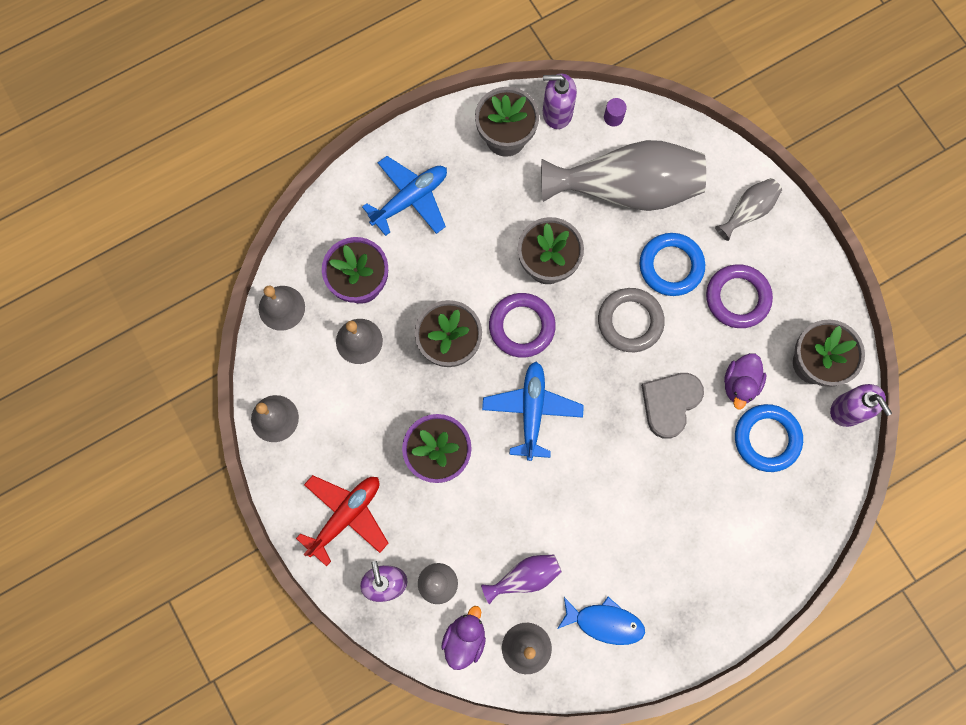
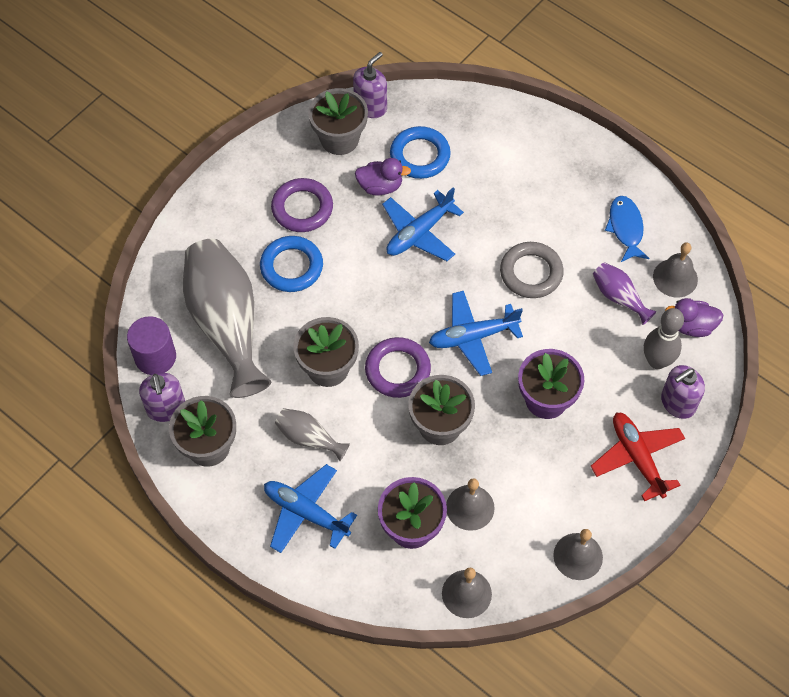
camera: 110 degrees left, 15 degrees down
(346, 516) = (637, 458): red plane -> red plane turned 45 degrees clockwise
(613, 117) = (155, 357): purple cylinder -> purple cylinder, size x2.04
(630, 321) = (357, 284): grey ring -> grey ring (531, 273)
(670, 403) = (419, 233): grey heart -> blue plane
(748, 211) = (216, 221): grey vase -> grey vase (309, 438)

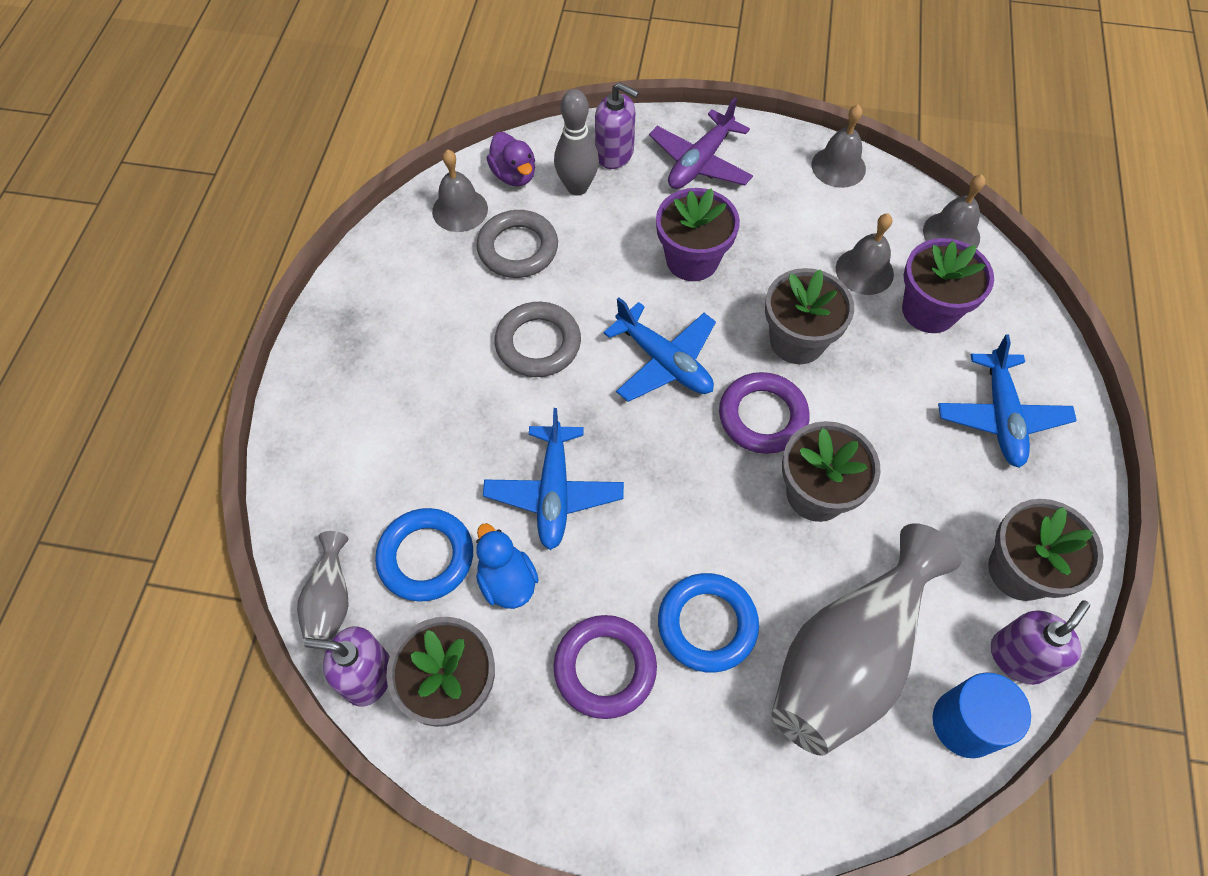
camera: 120 degrees left, 0 degrees up
(155, 357) = (965, 723): purple cylinder -> blue cylinder
(309, 438) = (917, 463): grey vase -> grey vase (330, 599)
(380, 186) = (507, 581): purple duck -> blue duck
(419, 233) = (554, 492): blue plane -> blue plane turned 75 degrees clockwise
(619, 297) = (518, 248): purple vase -> grey ring
(625, 228) = (417, 279): blue fish -> none
(637, 458) = (700, 162): red plane -> purple plane

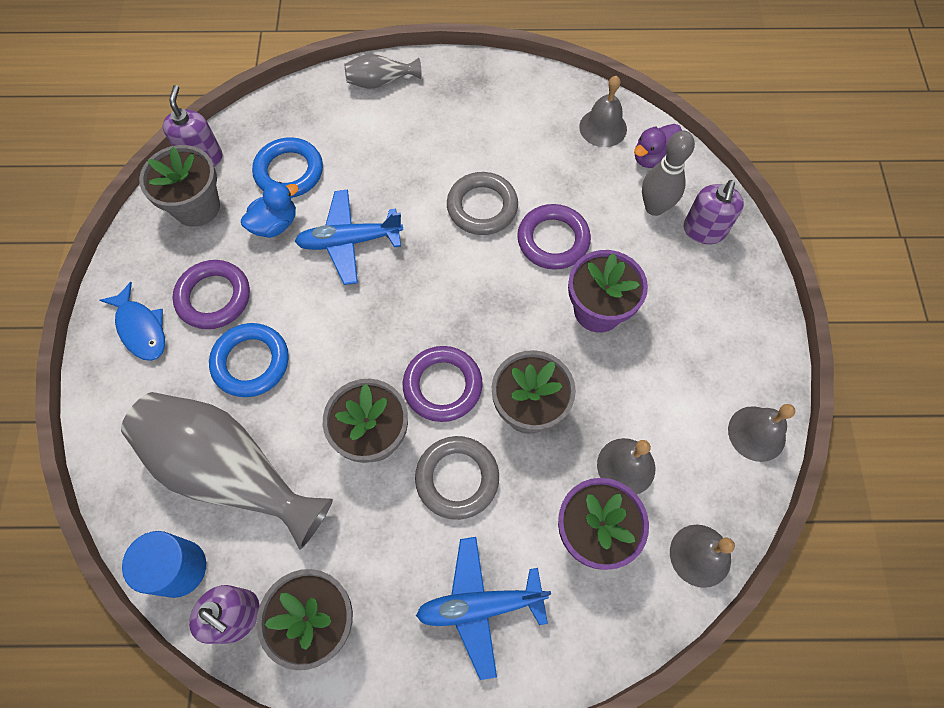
camera: 80 degrees right, 5 degrees up
(330, 599) = (254, 125): grey vase -> grey vase (380, 81)
(518, 248) = (574, 175): grey ring -> grey ring (457, 478)
(598, 283) = (553, 240): none -> purple ring
(637, 771) = (141, 328): none -> blue fish
(664, 361) = (483, 301): blue plane -> none
(700, 162) = (718, 303): purple plane -> none

